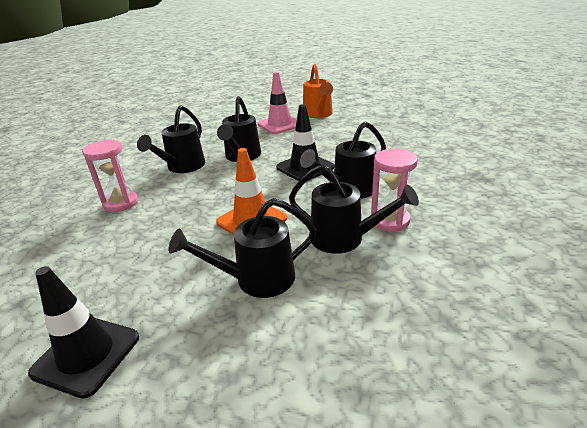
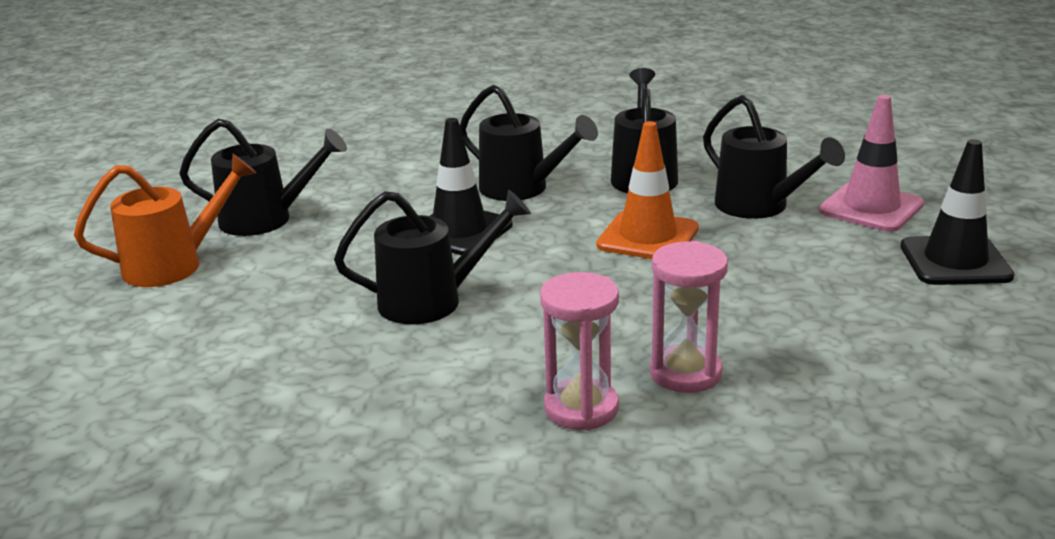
camera: 110 degrees left, 5 degrees down
(182, 167) = (507, 356): black watering can -> black watering can (267, 219)
(280, 124) = (241, 298): pink traffic cone -> pink traffic cone (871, 208)
(390, 220) = (586, 158): pink hourglass -> pink hourglass (581, 408)

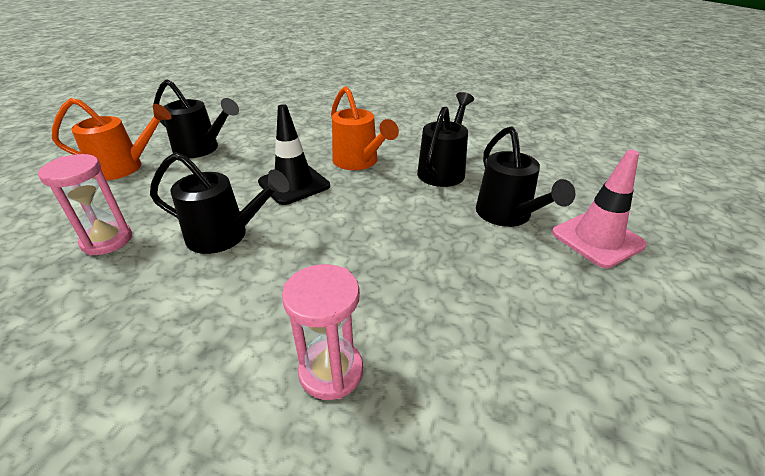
camera: 20 degrees right, 10 degrees up
(522, 189) = (359, 162): black watering can -> orange watering can
(581, 408) = (221, 381): pink hourglass -> pink hourglass (107, 240)
(648, 237) = (408, 221): orange traffic cone -> none
(955, 261) = (647, 318): black traffic cone -> none

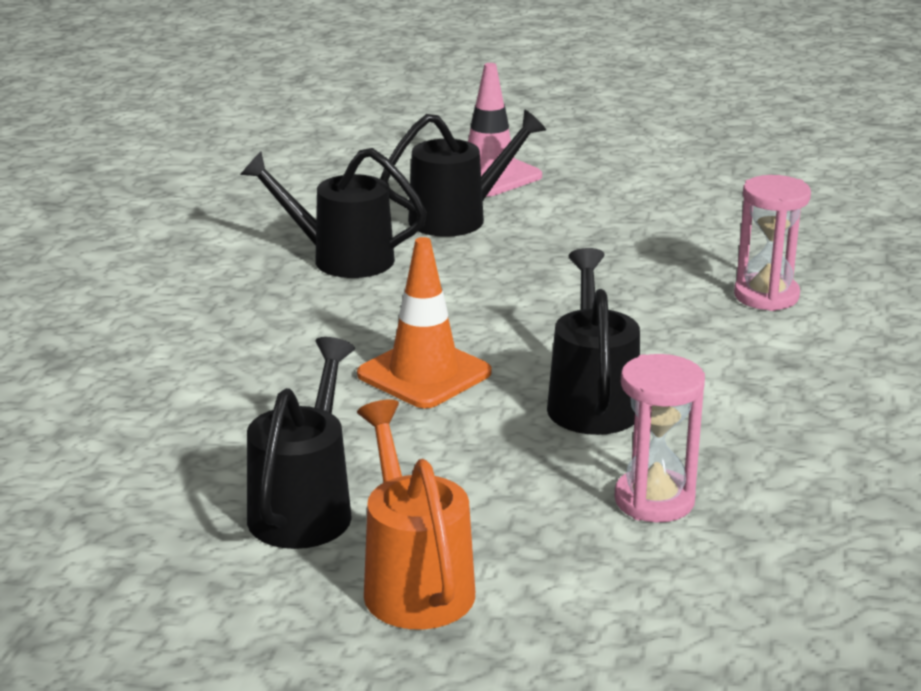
camera: 100 degrees left, 10 degrees down
(294, 184) = (424, 374): black traffic cone -> orange traffic cone
(359, 162) = (329, 327): orange watering can -> none

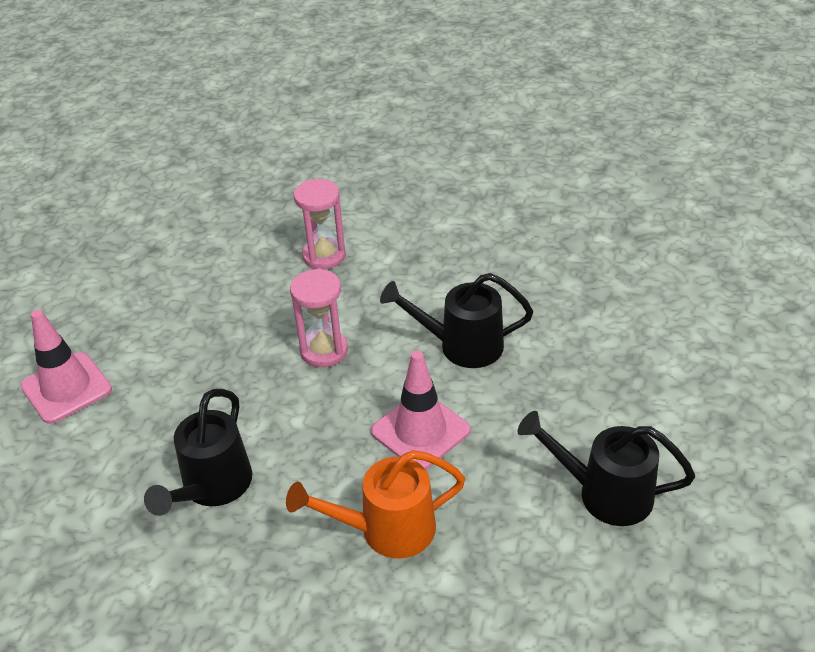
camera: 85 degrees left, 15 degrees up
(414, 582) = (679, 435): orange watering can -> orange watering can (386, 530)
(424, 374) = (420, 431): orange traffic cone -> pink traffic cone
(458, 218) = (150, 409): black watering can -> none
(654, 500) = (578, 326): pink hourglass -> pink hourglass (324, 351)

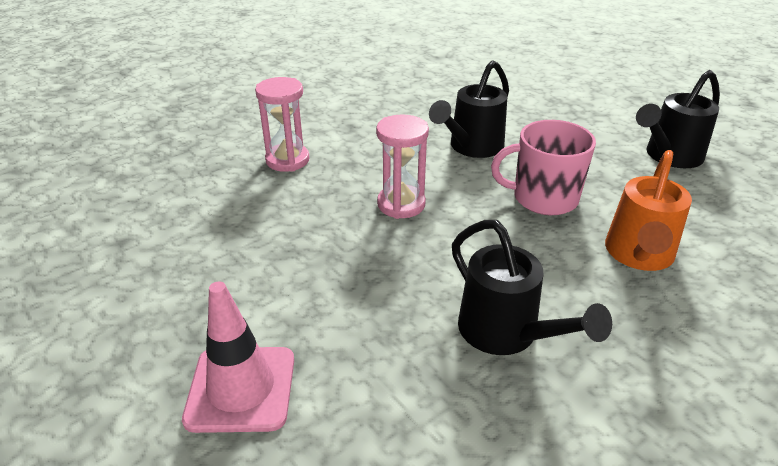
camera: 55 degrees left, 5 degrees down
(420, 431) = (543, 198): pink traffic cone -> pink mug

